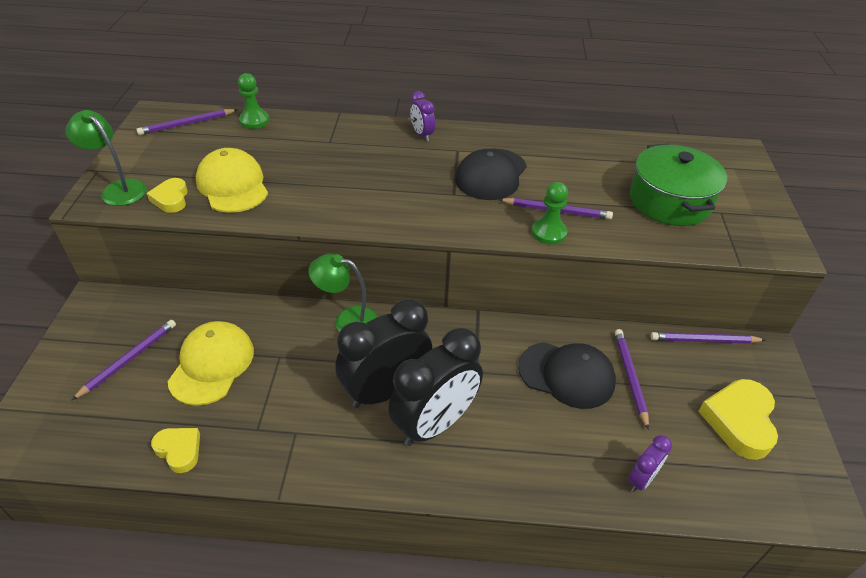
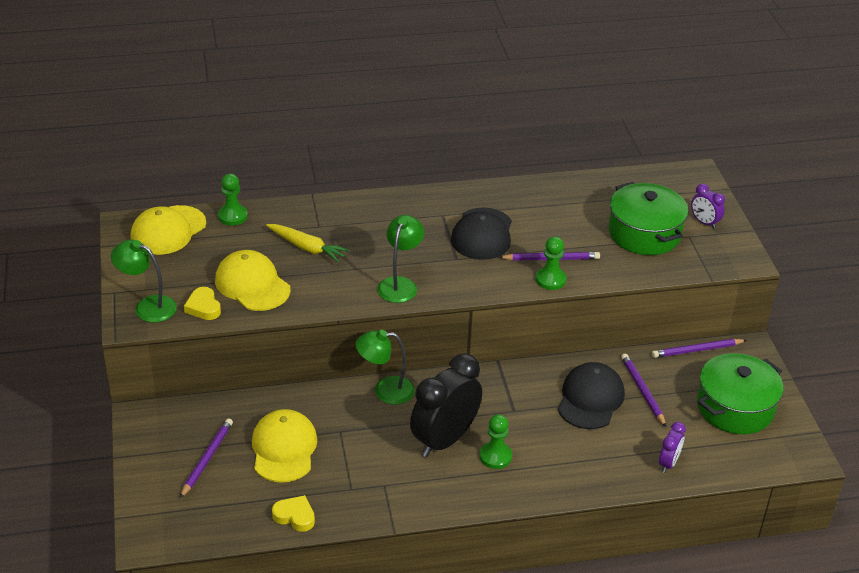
camera: 15 degrees left, 5 degrees down
(187, 124) = (168, 230): purple pencil -> yellow cap
(307, 159) = (307, 248): none -> yellow carrot
(382, 210) = (400, 284): none -> green lamp
(422, 134) = (402, 204): purple clock -> purple clock (704, 222)
(435, 424) = (495, 456): black clock -> green pawn
(566, 375) = (590, 399): black cap -> black cap turned 75 degrees counterclockwise
(739, 421) = (735, 407): yellow heart -> green pot

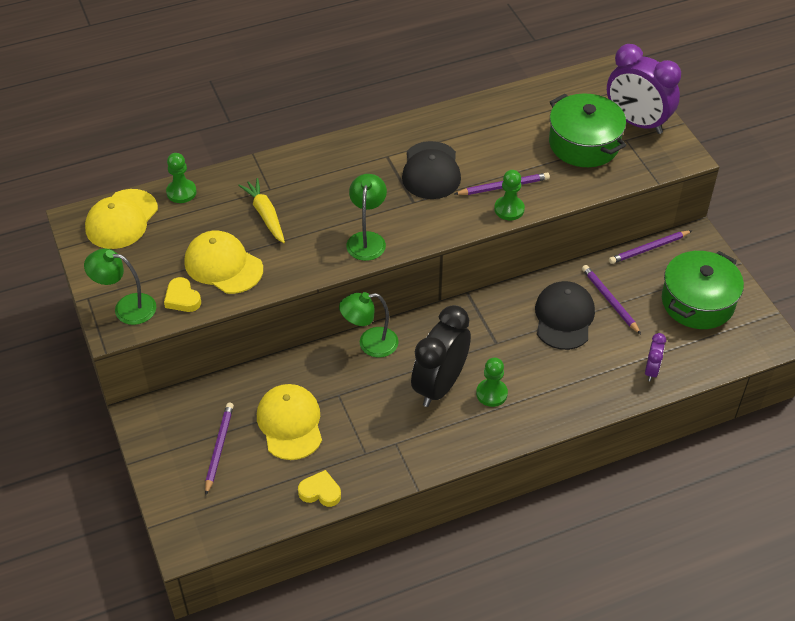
camera: 10 degrees left, 10 degrees up
(307, 248) = (265, 215): yellow carrot -> yellow carrot turned 135 degrees counterclockwise
(704, 222) = (637, 122): purple clock -> purple clock, size x2.13

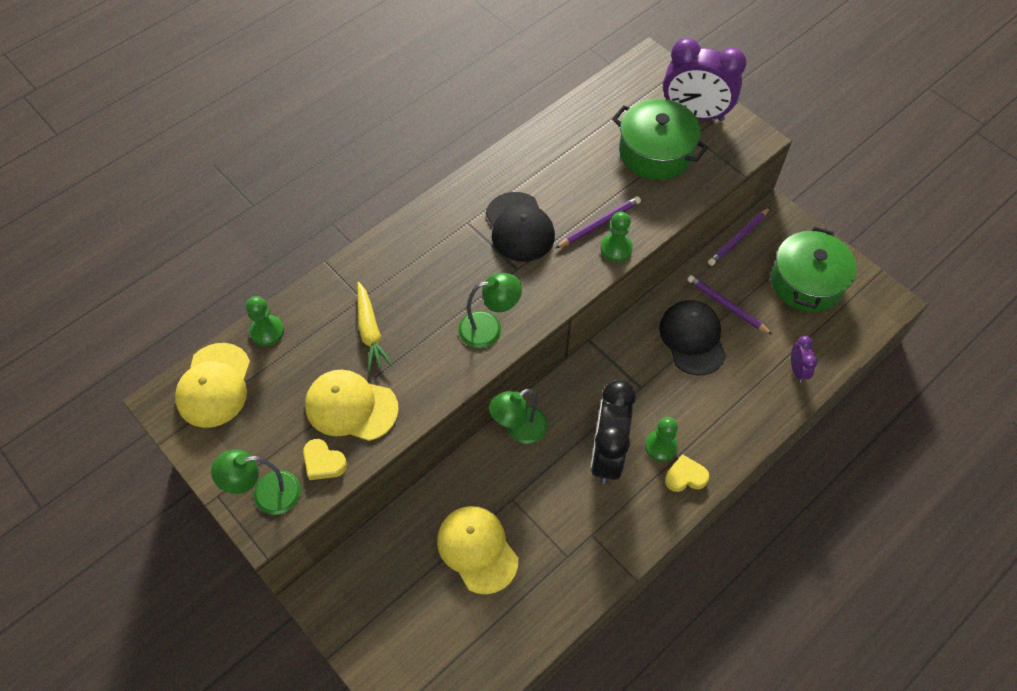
camera: 20 degrees left, 10 degrees up
(219, 448) = (416, 605): purple pencil -> none
(265, 215) = (370, 331): yellow carrot -> yellow carrot turned 150 degrees counterclockwise
(320, 492) = (541, 618): yellow heart -> yellow heart (685, 476)
(367, 239) = (489, 328): green lamp -> green lamp turned 90 degrees clockwise

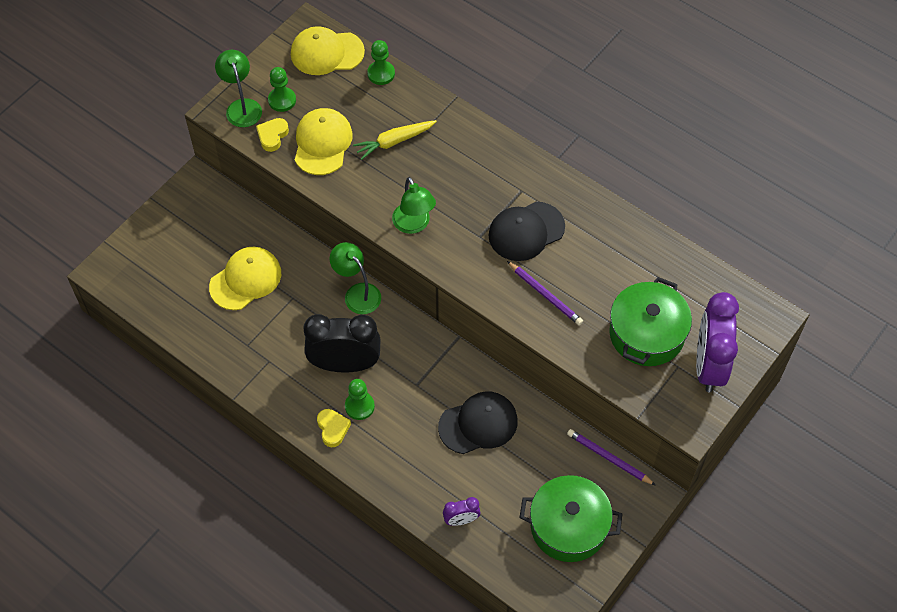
camera: 80 degrees right, 0 degrees up
(616, 248) = (520, 311): green pawn -> green pawn (282, 100)
(727, 306) = (522, 452): purple pencil -> none

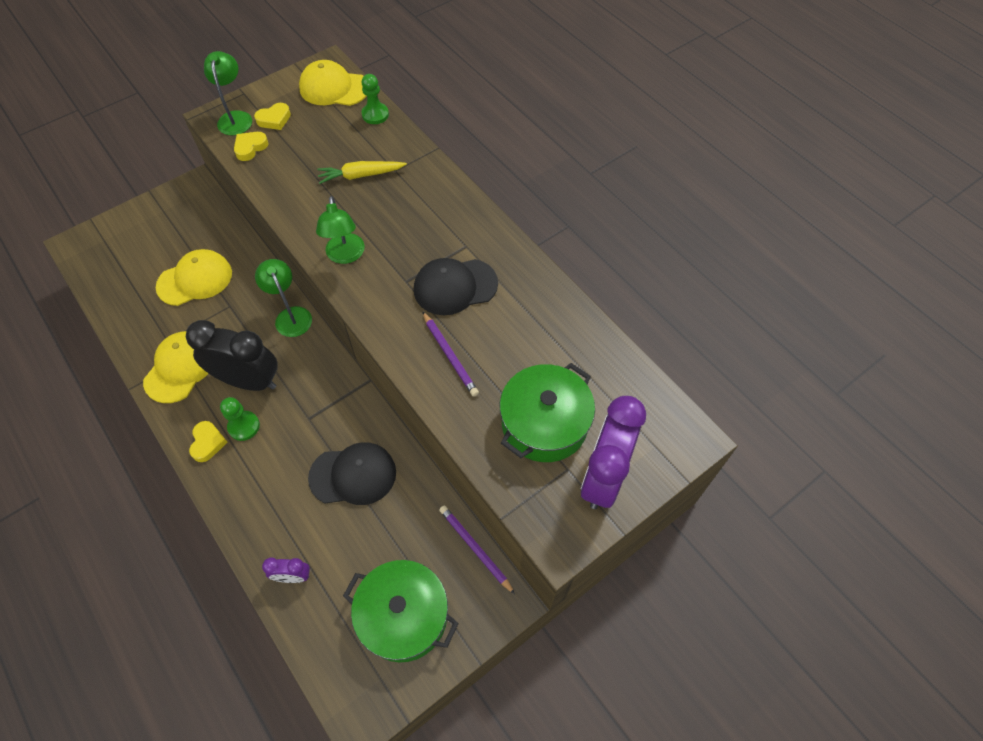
camera: 15 degrees right, 0 degrees up
(282, 100) = (274, 119): green pawn -> yellow heart
(322, 143) = (293, 163): yellow cap -> yellow cap (180, 368)

